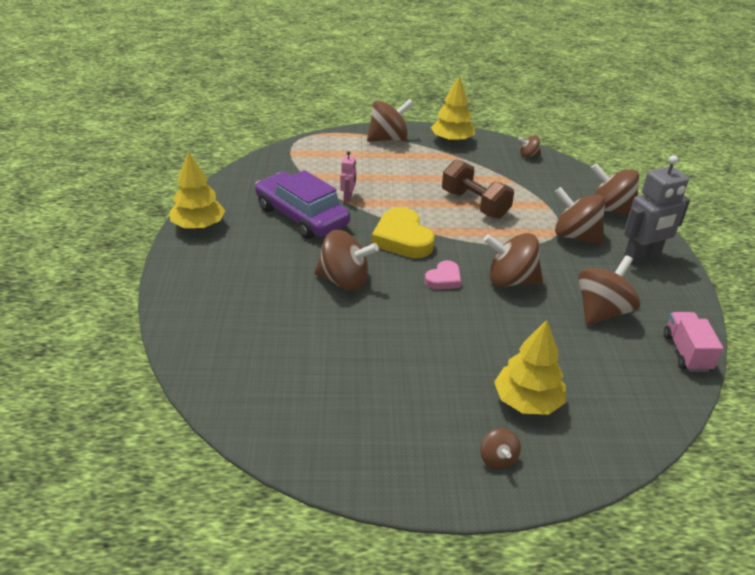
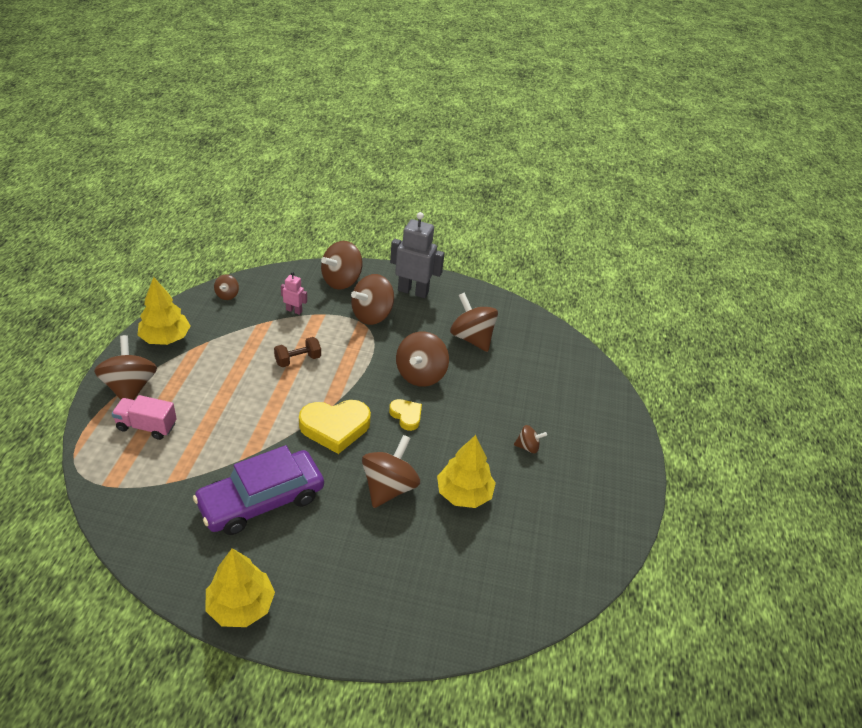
camera: 80 degrees left, 5 degrees up
(348, 197) = (241, 452): pink robot -> pink robot (294, 310)
(443, 279) = (406, 416): pink heart -> yellow heart
(474, 204) = (298, 360): brown dumbbell -> brown dumbbell, size x0.61
(497, 459) = (609, 445): brown spinning top -> brown spinning top (527, 447)
(527, 401) = (558, 412): yellow tree -> yellow tree (464, 493)
(642, 257) = (413, 291): grey robot -> grey robot turned 60 degrees counterclockwise
(686, 352) = (522, 315): pink truck -> pink truck (146, 426)

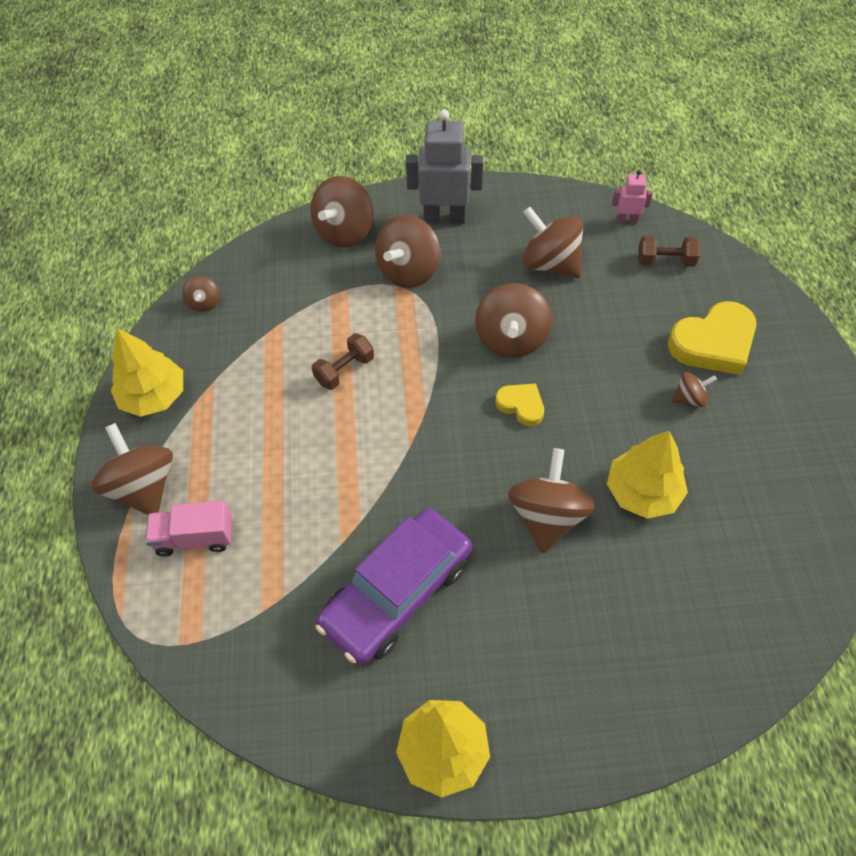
camera: 10 degrees left, 15 degrees up
(294, 310) = (304, 297): pink robot -> pink robot (626, 220)
(335, 427) = (440, 454): yellow heart -> yellow heart (713, 343)
(554, 359) = (665, 261): none -> brown dumbbell

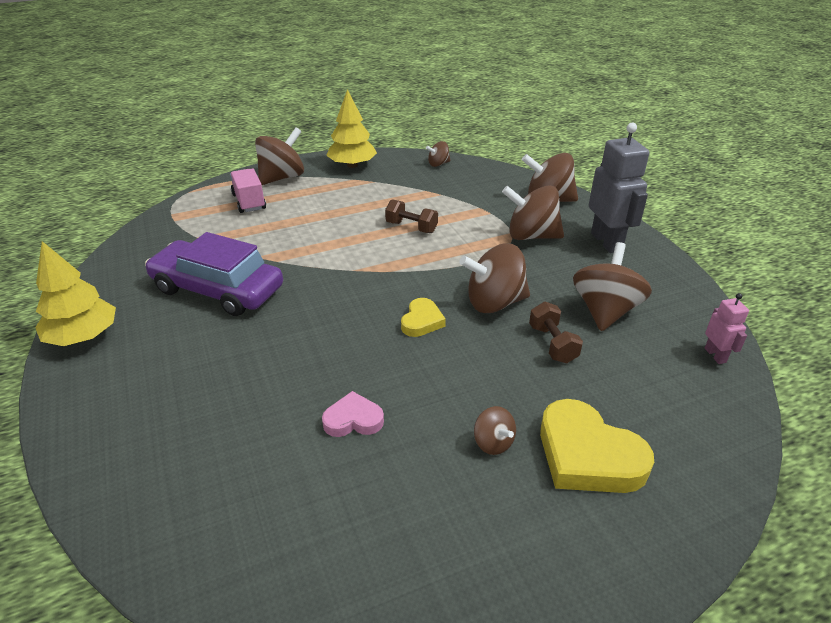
camera: 70 degrees right, 20 degrees down
(547, 516) = (306, 357): brown spinning top -> none
(642, 492) = (353, 420): yellow tree -> pink heart
(665, 261) = (682, 395): brown dumbbell -> brown dumbbell (552, 344)

